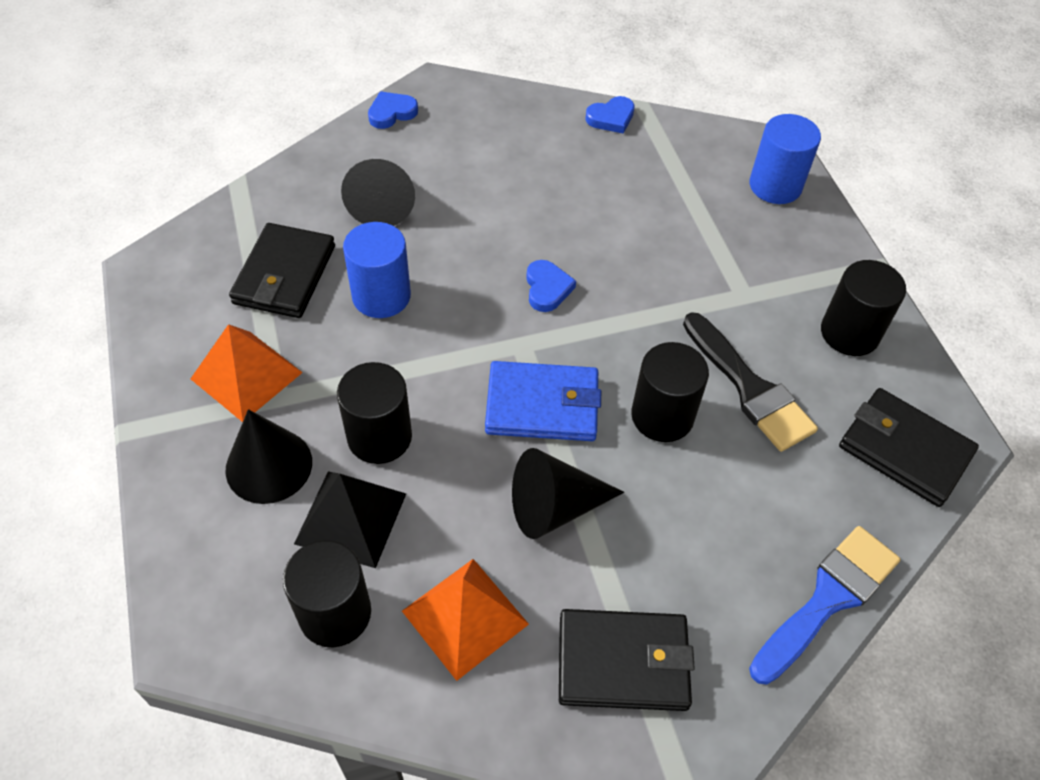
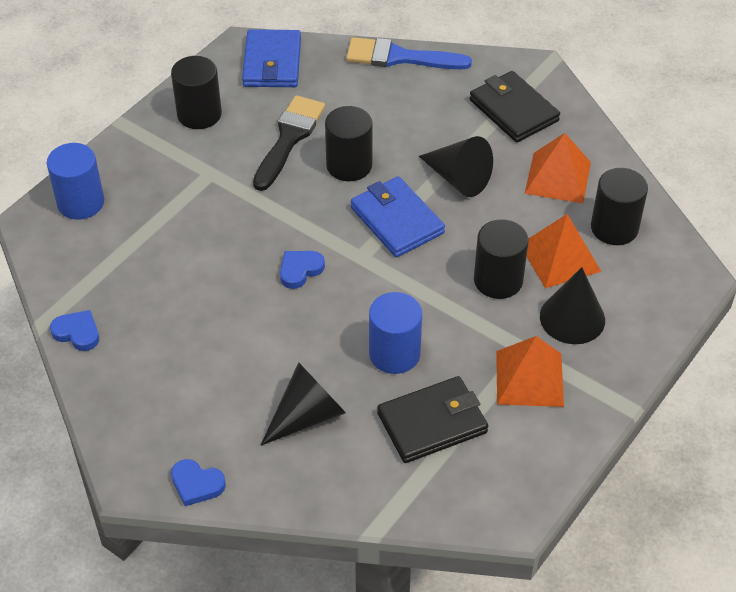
camera: 125 degrees left, 5 degrees down
(350, 518) = (560, 257): black pyramid -> orange pyramid
(905, 450) = (272, 63): black wallet -> blue wallet

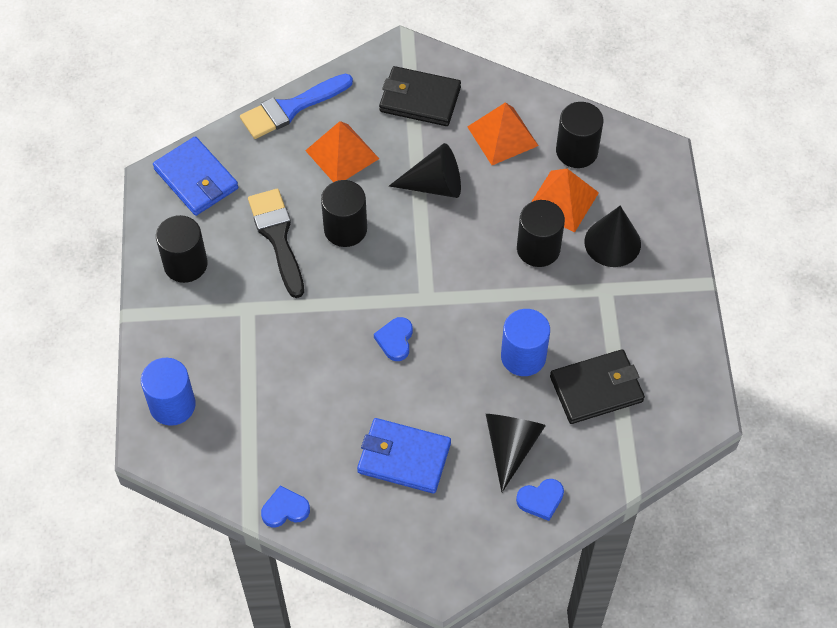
camera: 40 degrees left, 10 degrees up
(197, 484) = (488, 553): blue heart -> blue heart (541, 500)
(397, 220) = (424, 250): blue wallet -> blue wallet (404, 458)
(432, 423) = (596, 389): black wallet -> black wallet turned 45 degrees clockwise
(529, 378) = (626, 309): orange pyramid -> orange pyramid (342, 154)

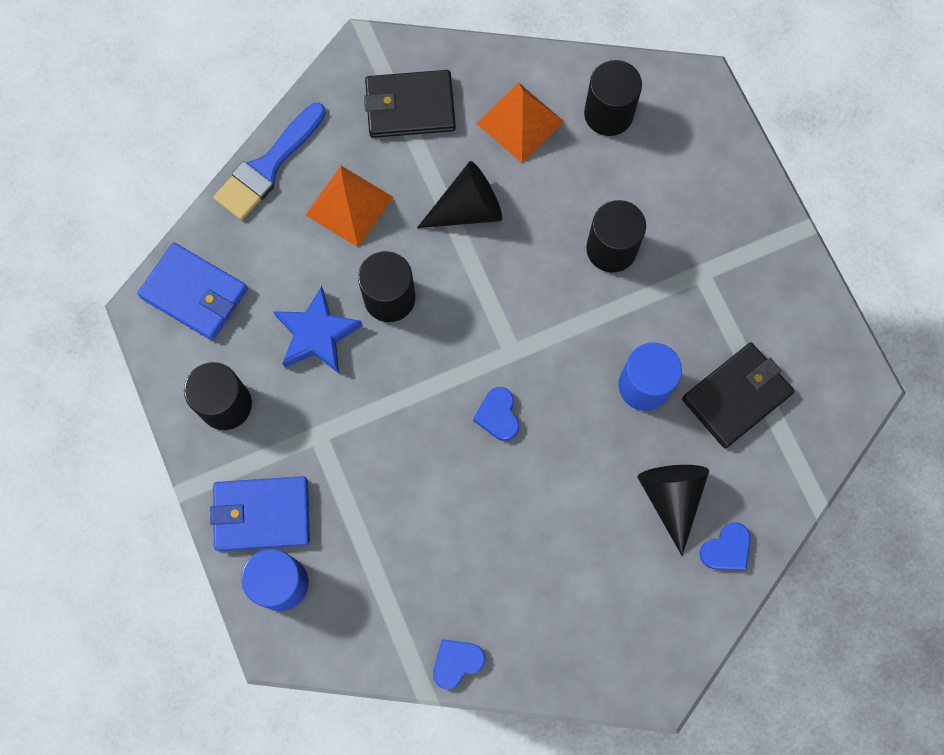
camera: 20 degrees left, 15 degrees up
(277, 237) = (317, 334): black brush -> blue star
(404, 458) = (562, 553): blue wallet -> blue wallet (262, 514)
(562, 201) = (616, 181): orange pyramid -> none
(612, 242) = (688, 213): black cone -> none

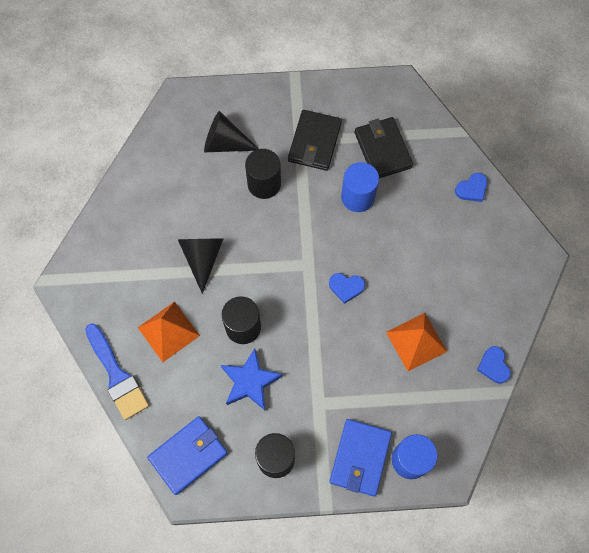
camera: 70 degrees left, 5 degrees down
(410, 106) = (115, 269): black wallet -> black wallet (314, 142)
(520, 122) = (157, 206): orange pyramid -> orange pyramid (416, 341)
(608, 114) = (175, 153): black cylinder -> none
(671, 498) = (431, 207): black cone -> black cone (225, 143)
(726, 549) = (471, 189): blue heart -> blue heart turned 75 degrees clockwise

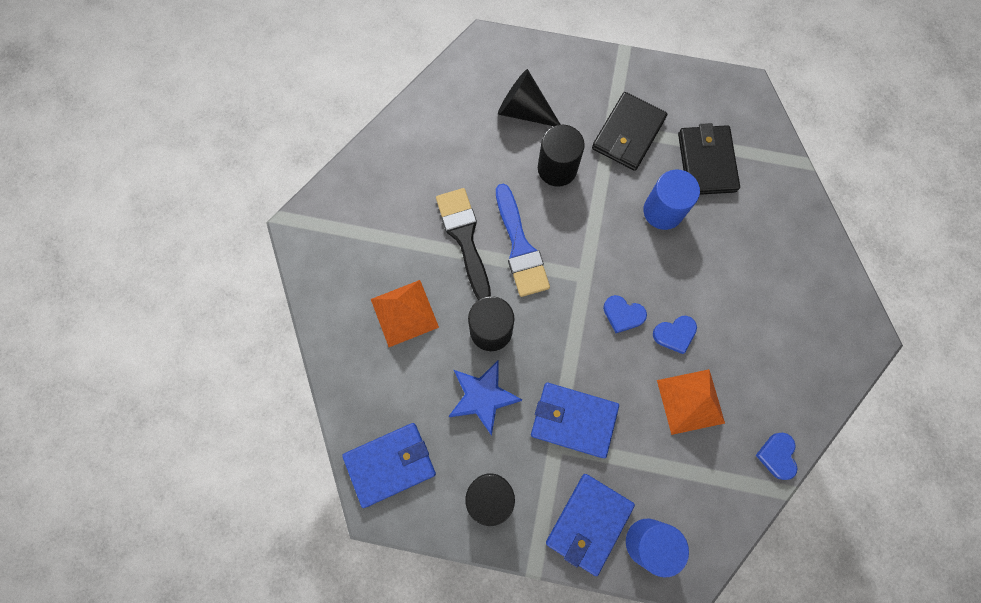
camera: 15 degrees right, 5 degrees up
(117, 376) = (333, 349): blue brush -> blue brush (520, 247)
(202, 258) = (464, 237): black cone -> black brush
(328, 380) = (574, 420): none -> blue wallet
(471, 189) = (802, 235): blue heart -> blue heart (674, 334)

